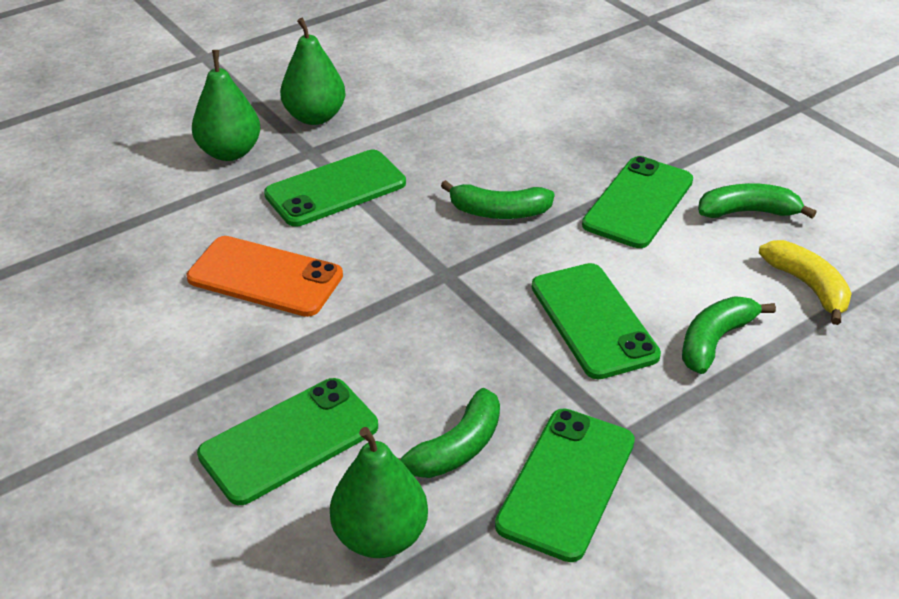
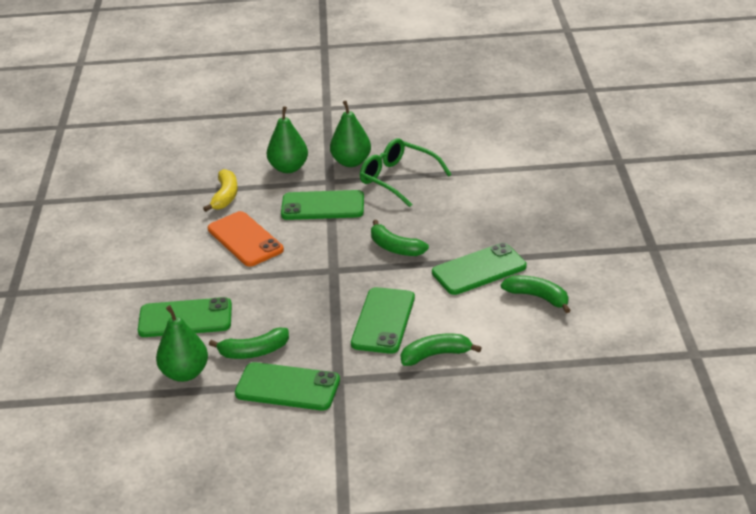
camera: 35 degrees right, 5 degrees down
(403, 119) = (398, 179): none -> green glasses
(566, 483) = (287, 387): green phone -> green phone turned 45 degrees clockwise
(807, 286) = (522, 348): yellow banana -> yellow banana (225, 196)

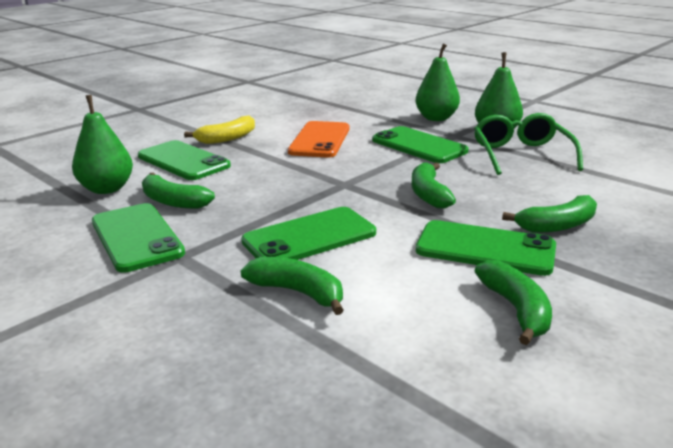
camera: 45 degrees right, 10 degrees down
(225, 196) = (358, 115): yellow banana -> yellow banana (227, 138)
(491, 231) = (557, 225): none -> green banana

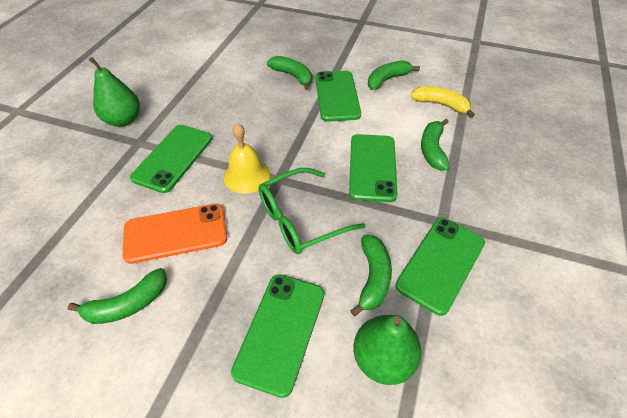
camera: 115 degrees left, 25 degrees up
(227, 138) = (192, 328): yellow banana -> yellow banana (440, 105)
(309, 237) = (372, 167): green phone -> green phone turned 60 degrees clockwise
(363, 171) = (247, 175): none -> yellow bell
(428, 194) = (275, 131): green banana -> green banana (128, 304)
(436, 118) = (85, 164): green pear -> none
(521, 155) = (178, 101): green glasses -> green glasses (300, 219)

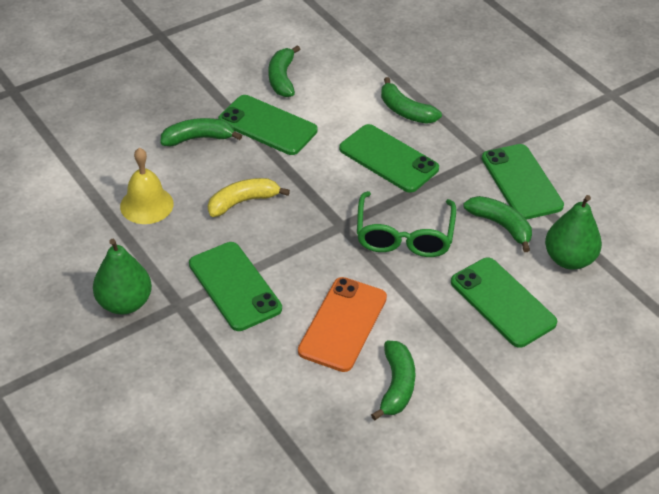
camera: 55 degrees left, 5 degrees down
(247, 175) = (315, 244): yellow bell -> yellow bell (146, 205)
(440, 105) = (356, 69): yellow banana -> yellow banana (243, 202)

